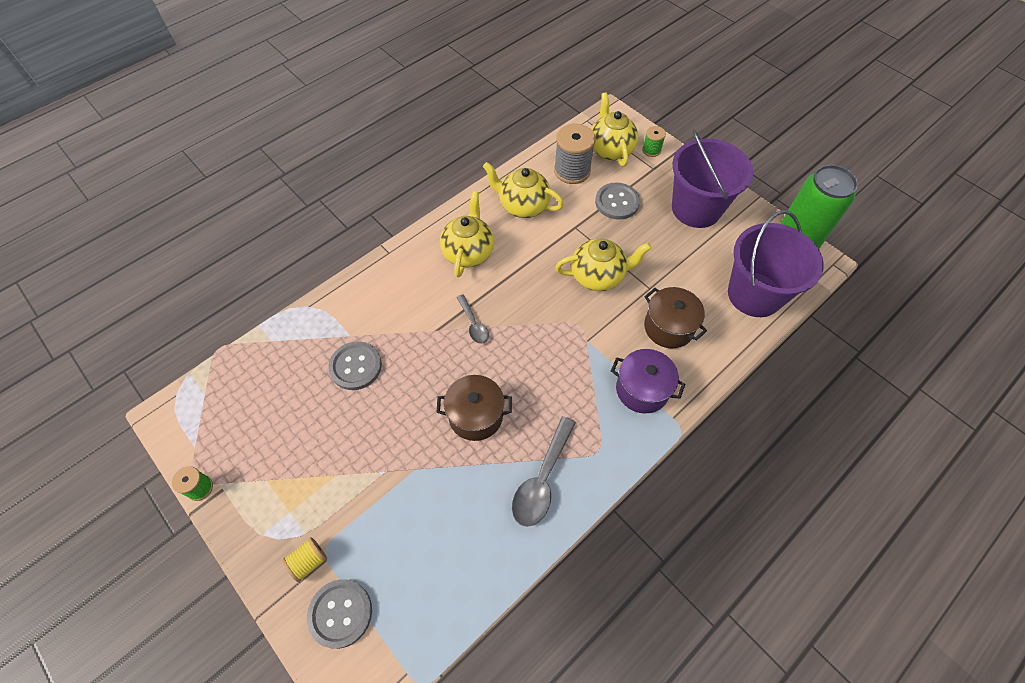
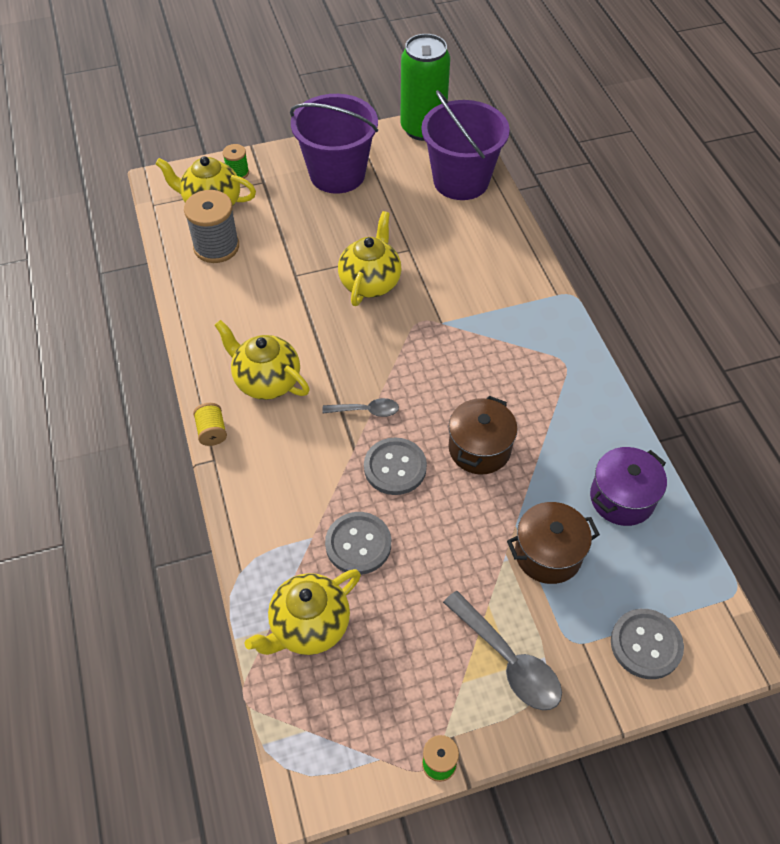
camera: 65 degrees left, 5 degrees down
(308, 561) = (579, 661): yellow spool -> yellow spool (212, 431)
(523, 206) = (235, 308): yellow teapot -> yellow teapot (309, 627)
(542, 479) = (575, 419): grey spoon -> grey spoon (508, 660)
(617, 202) = (287, 228): grey button -> grey button (395, 467)
(642, 389) = (517, 304): purple pot -> purple pot (622, 498)
(668, 327) = (461, 255): brown pot -> brown pot (548, 554)

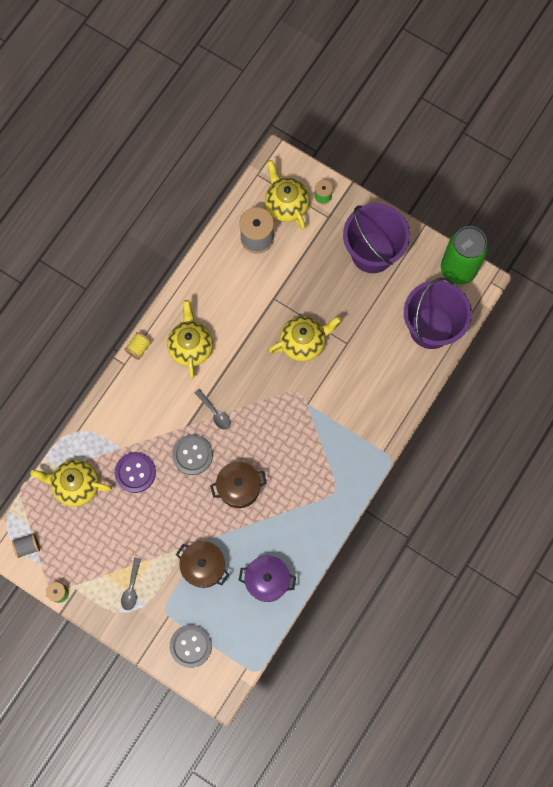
camera: 50 degrees right, 20 degrees up
(335, 756) = (27, 546): none -> grey spool
(358, 544) = (135, 472): grey button -> purple button
(508, 660) = (131, 588): grey spoon -> grey spoon, size x0.59

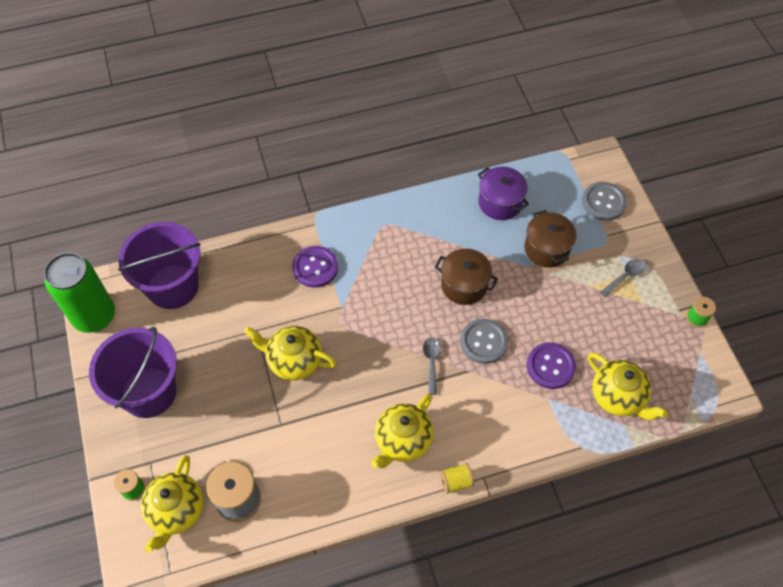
camera: 140 degrees left, 15 degrees down
(27, 546) = (703, 377): grey spool -> none
(351, 418) = (315, 267): none -> purple button

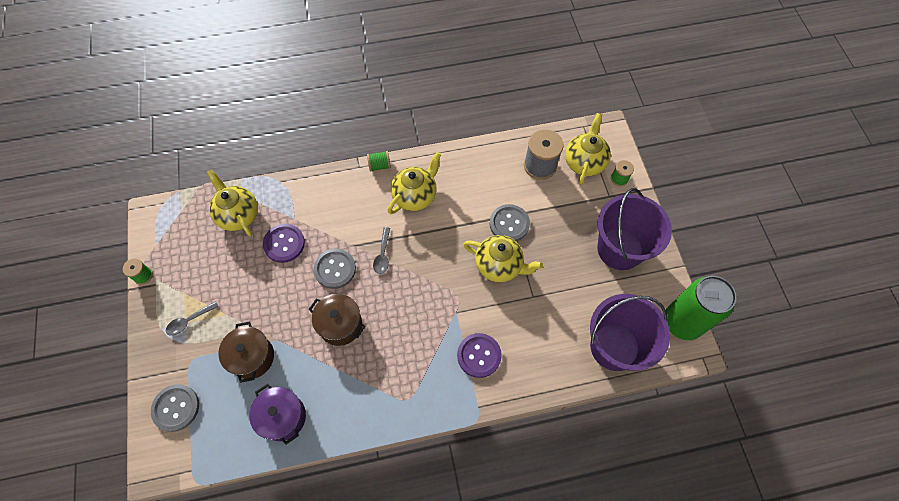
camera: 175 degrees left, 5 degrees up
(282, 413) = (509, 224): none -> grey button
(456, 481) = (379, 165): yellow spool -> green spool

